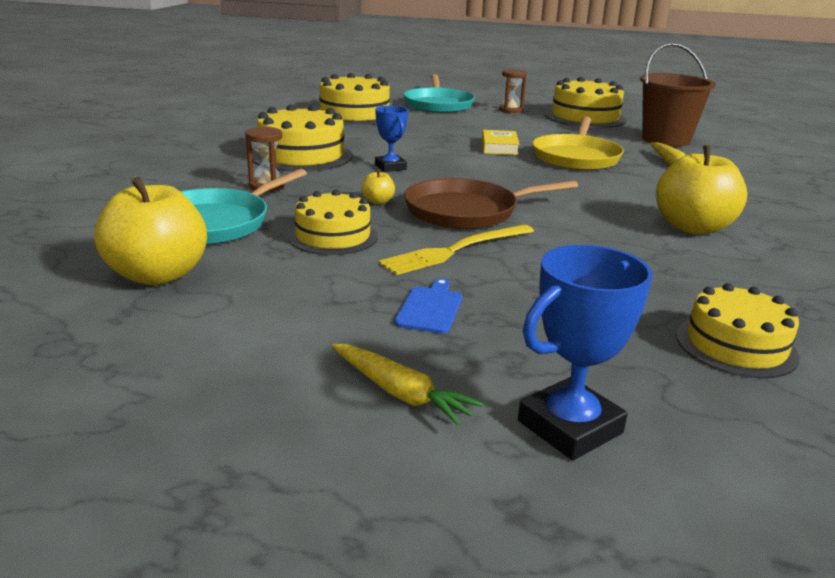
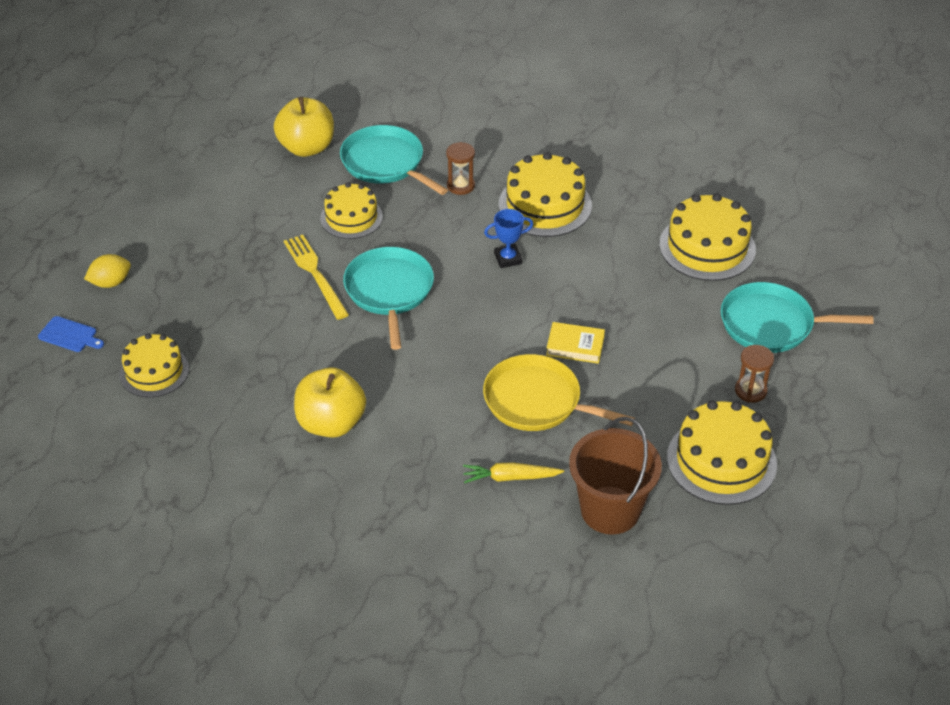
camera: 100 degrees right, 20 degrees up
(378, 201) = (418, 244): yellow apple -> none
(400, 393) = (156, 232): yellow carrot -> none
(430, 308) = (236, 252): blue cutting board -> blue cutting board (69, 335)
(467, 211) = (389, 291): brown pan -> turquoise pan
(570, 427) = (110, 282): blue trophy -> yellow lemon

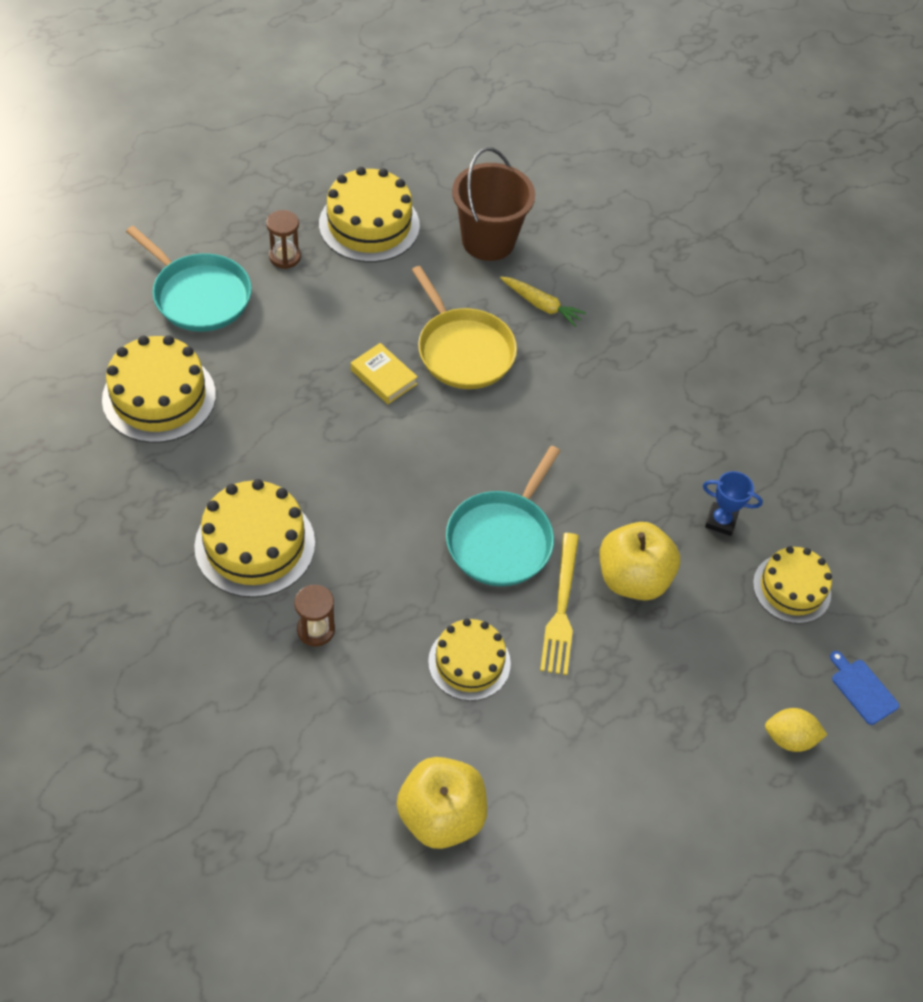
camera: 150 degrees left, 10 degrees up
(331, 423) = (655, 435): yellow apple -> yellow apple (632, 578)
(385, 163) = (368, 722): turquoise pan -> none
(508, 259) = (355, 503): blue trophy -> blue trophy (721, 521)

